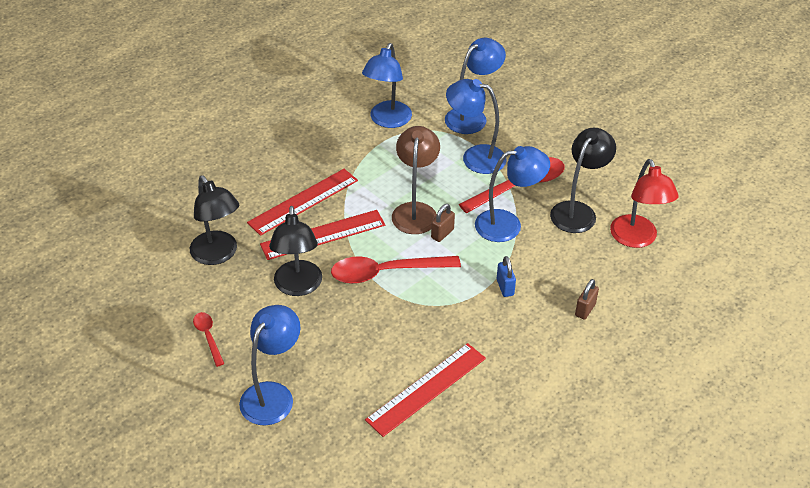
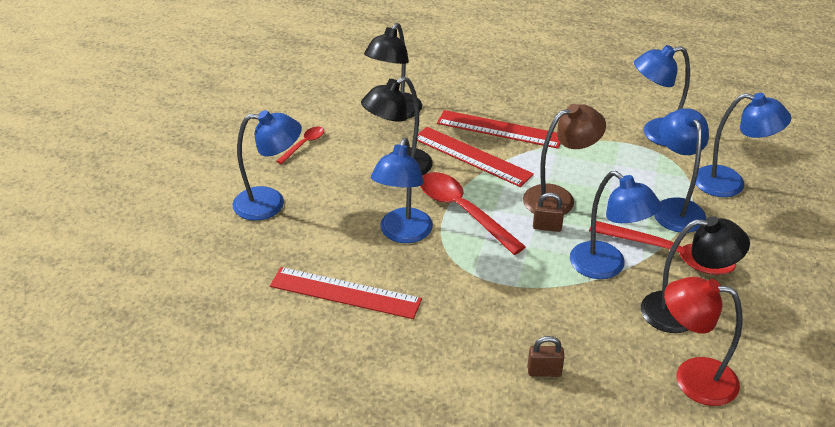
camera: 60 degrees right, 5 degrees down
(384, 321) = (403, 234): none -> blue lamp
(505, 287) = (518, 297): blue padlock -> none
(636, 239) = (692, 378): red lamp -> red lamp turned 60 degrees clockwise

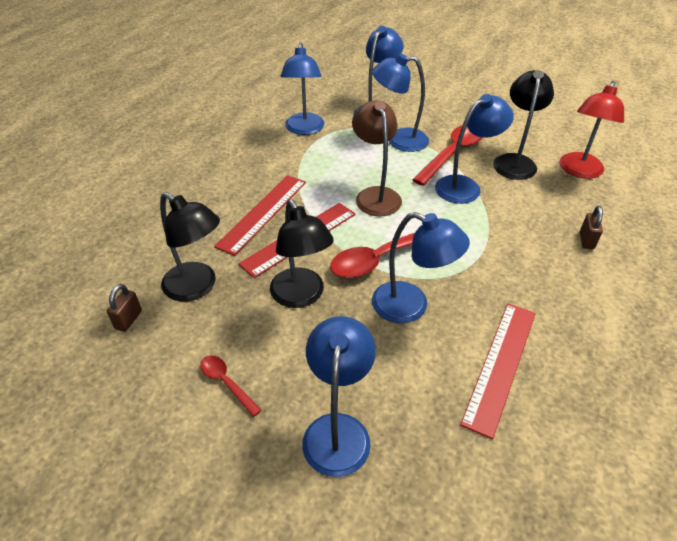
camera: 80 degrees left, 5 degrees up
(547, 227) = (413, 208): brown padlock -> brown padlock (128, 320)

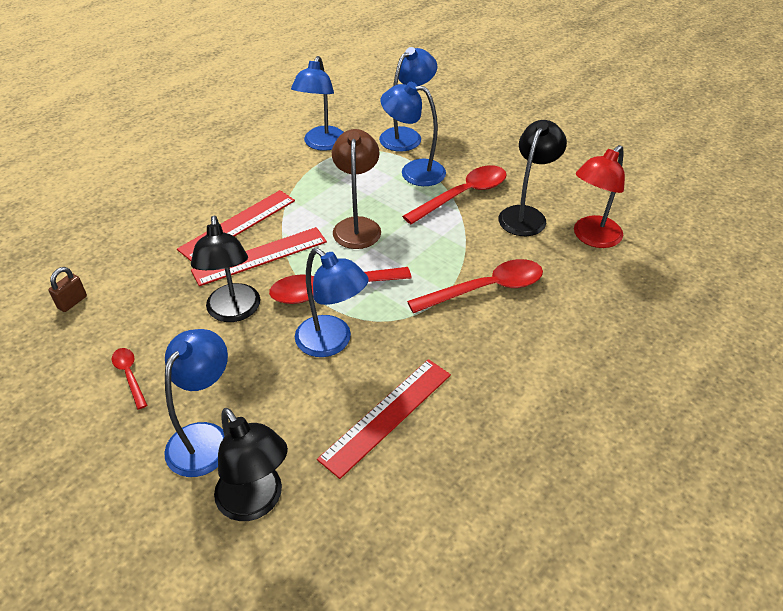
camera: 15 degrees right, 0 degrees up
(197, 287) = (144, 285): black lamp -> black lamp (256, 502)
(465, 186) = (456, 232): blue lamp -> none
(519, 230) = (485, 289): none -> red spoon
(586, 240) = (552, 313): brown padlock -> none

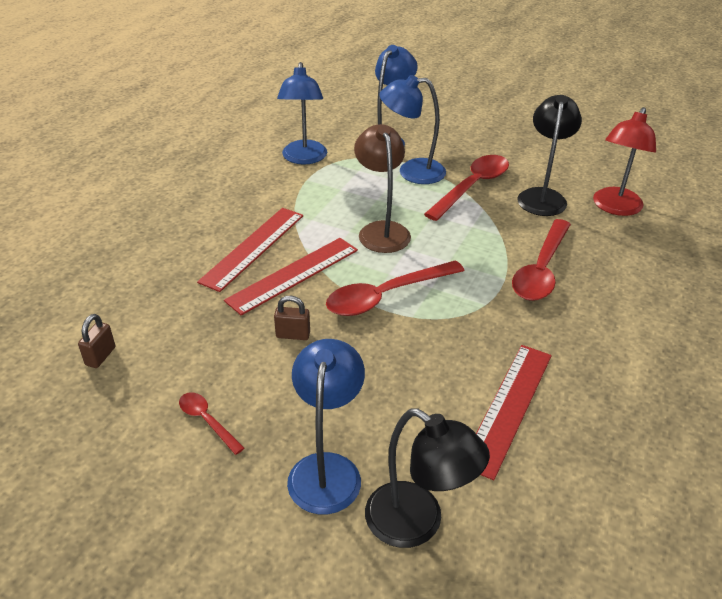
camera: 15 degrees left, 5 degrees down
(233, 312) = (293, 335): black lamp -> brown padlock
(332, 342) = (414, 347): blue lamp -> none
(485, 289) = (541, 270): red spoon -> red spoon turned 150 degrees clockwise

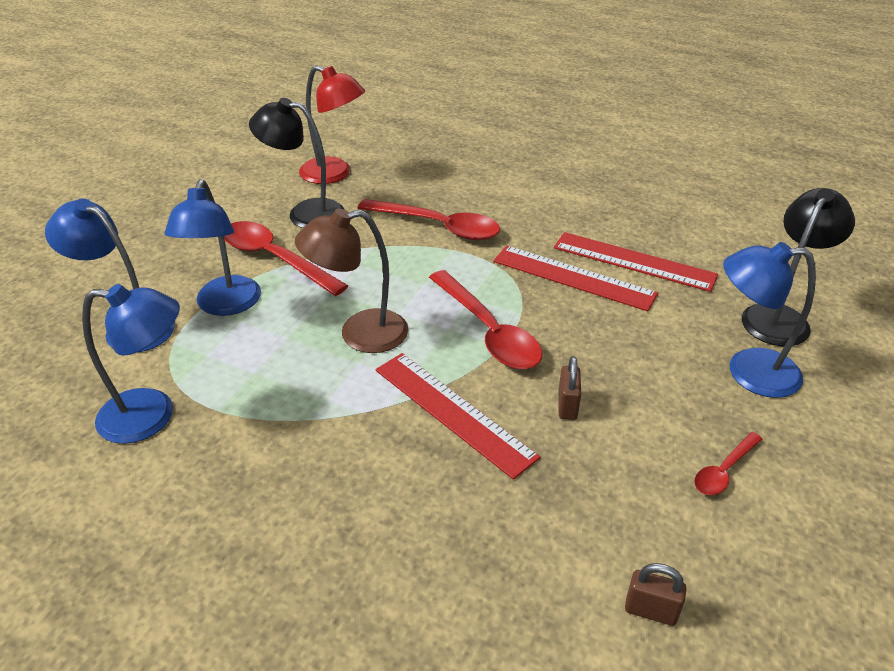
camera: 90 degrees left, 0 degrees up
(253, 247) = (391, 459): red ruler -> red ruler (573, 277)

